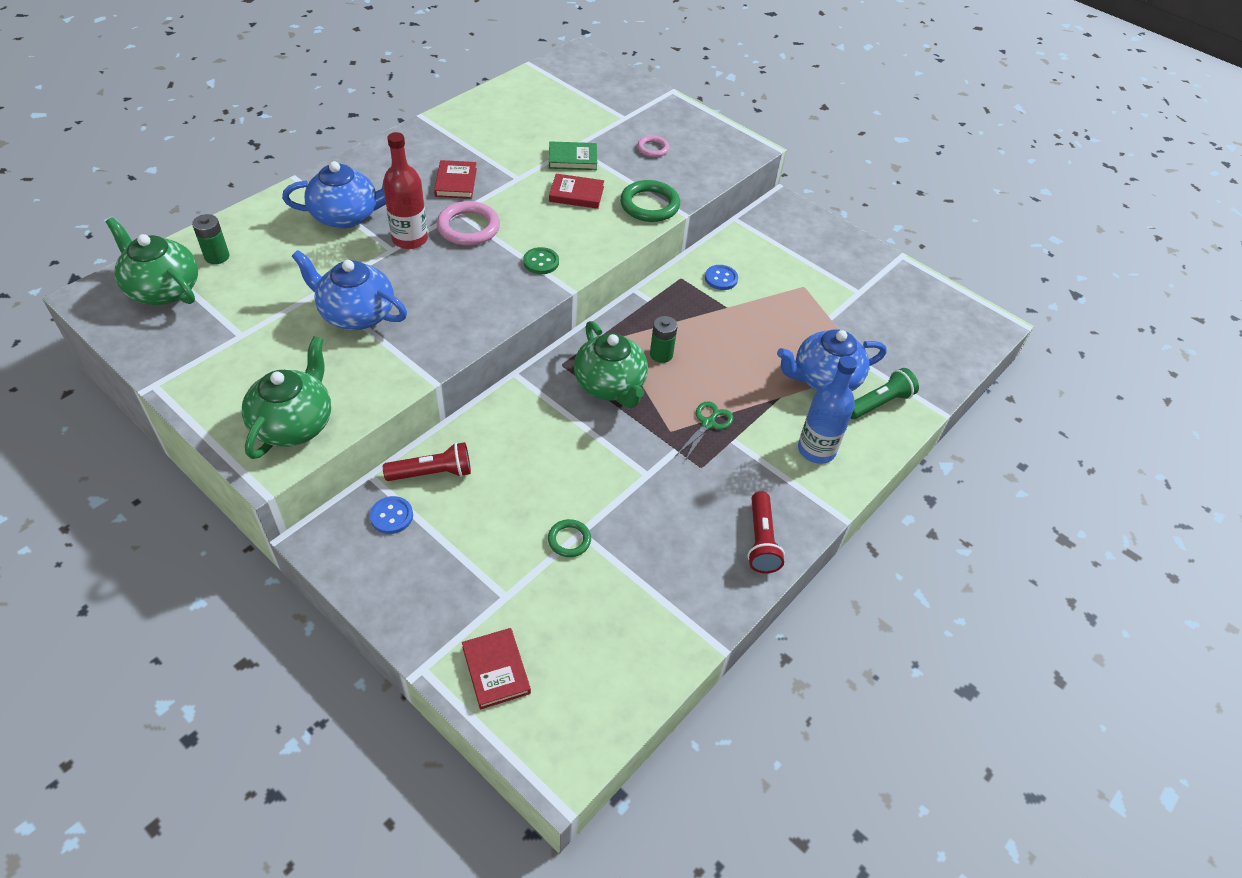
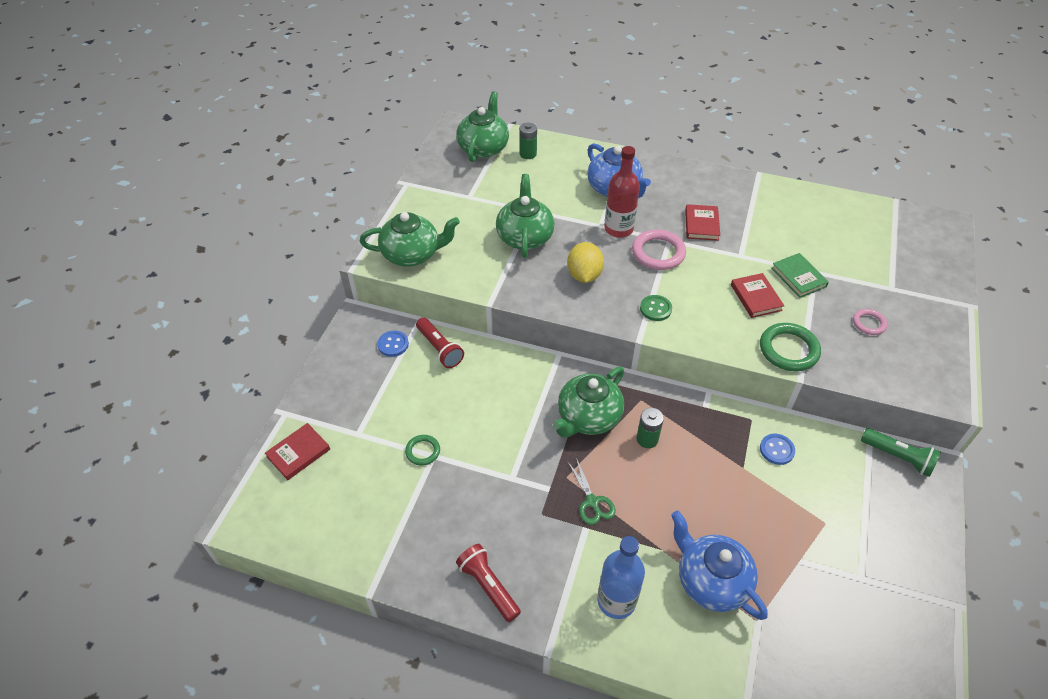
camera: 70 degrees right, 0 degrees up
(356, 314) = (524, 237): blue teapot -> green teapot
(454, 292) = (584, 275): none -> yellow lemon
(456, 182) = (701, 224): red book -> red book turned 60 degrees counterclockwise
(708, 423) = (592, 502): green scissors -> green scissors turned 60 degrees clockwise
(761, 541) = (488, 586): red flashlight -> red flashlight turned 75 degrees clockwise
(879, 403) = (714, 642): green flashlight -> green flashlight (898, 457)

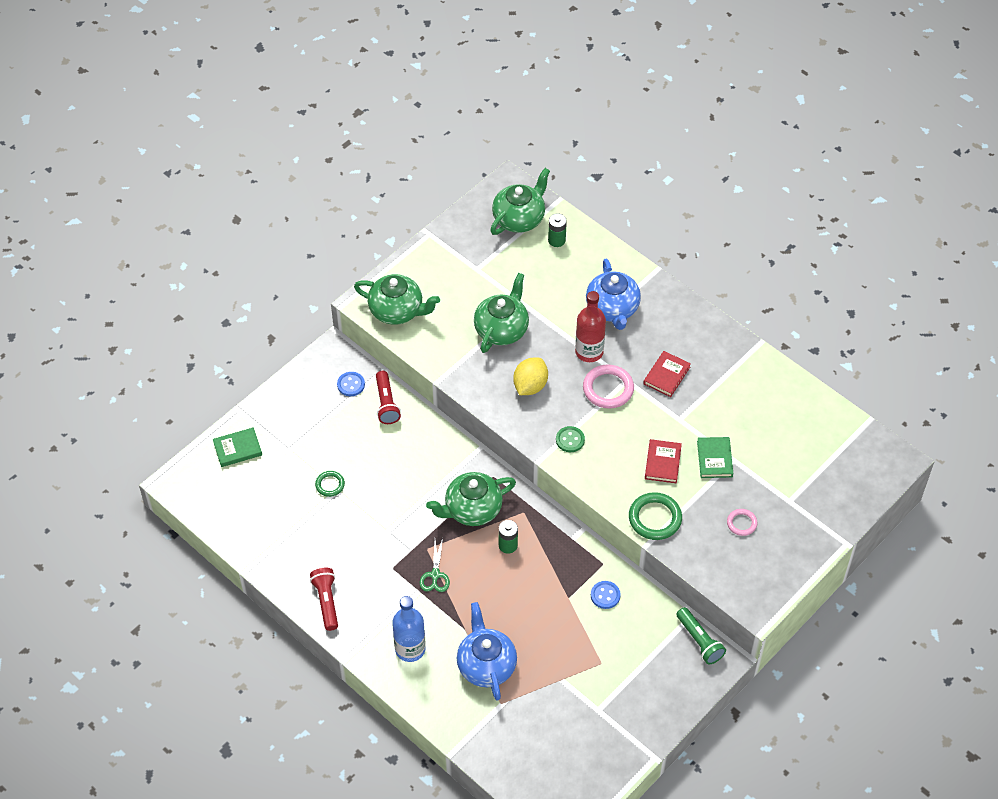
camera: 25 degrees right, 5 degrees up
(298, 453) = (237, 449): red book -> green book

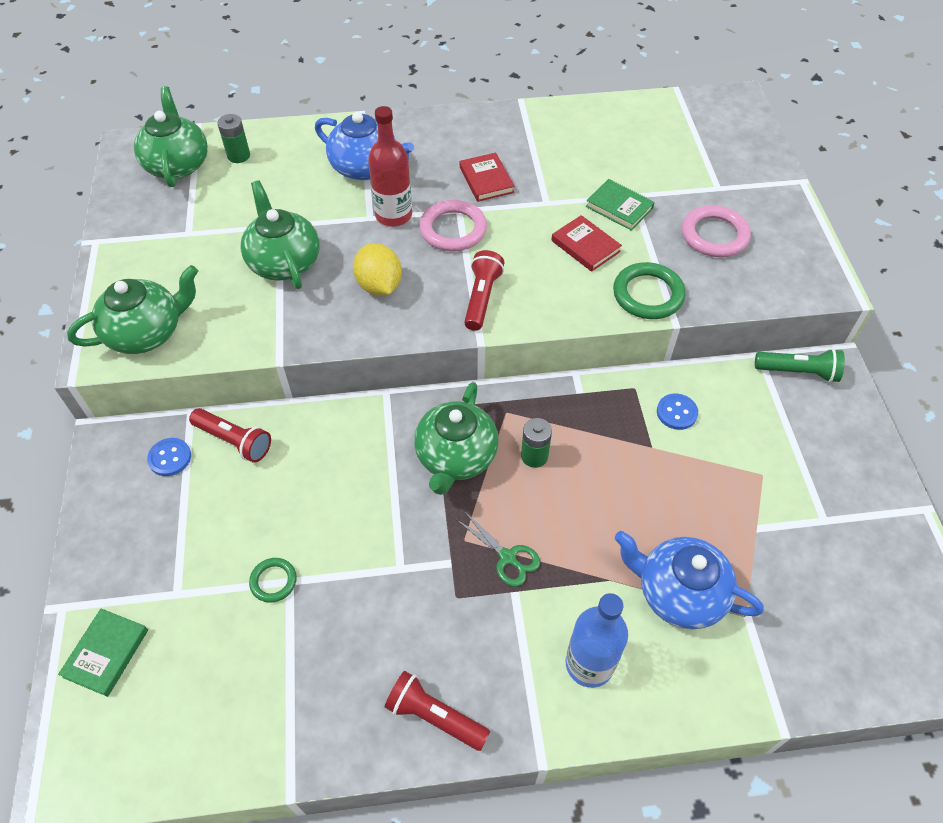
camera: 50 degrees left, 0 degrees up
(570, 440) = (482, 298): green button -> red flashlight
(741, 523) = (714, 235): pink ring -> pink ring, size x1.76

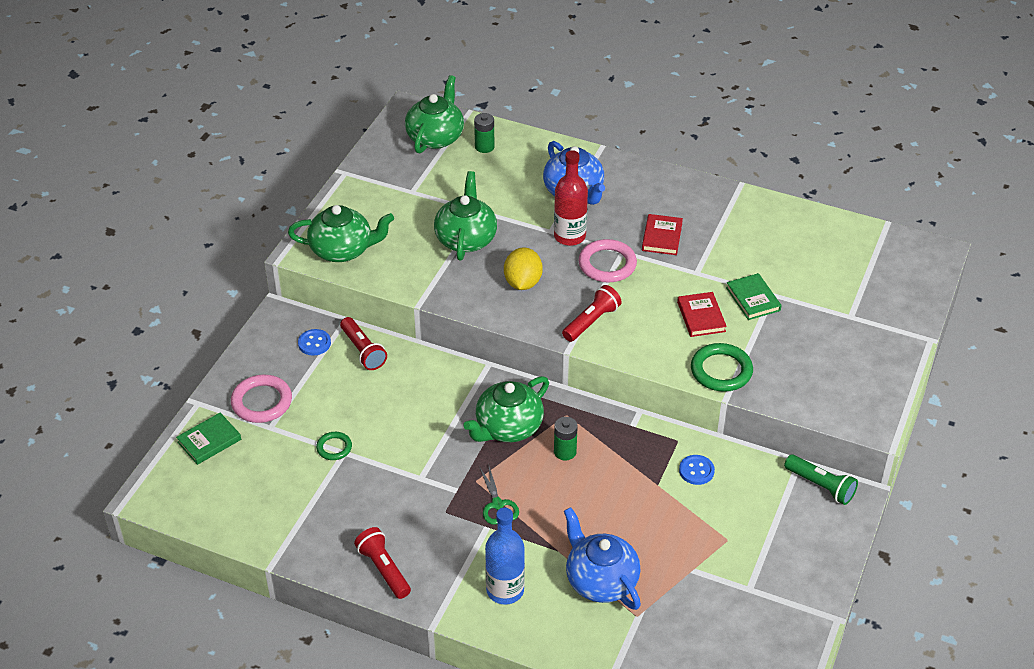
camera: 30 degrees right, 10 degrees down
(714, 235) = (814, 350): pink ring -> pink ring (262, 402)

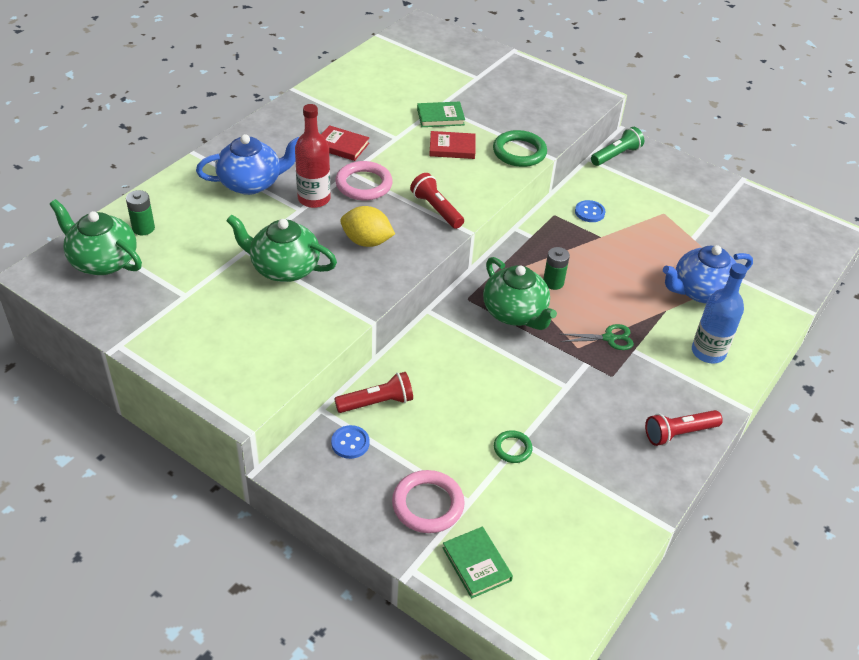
camera: 80 degrees left, 0 degrees up
(342, 250) = (255, 368): green teapot -> none

